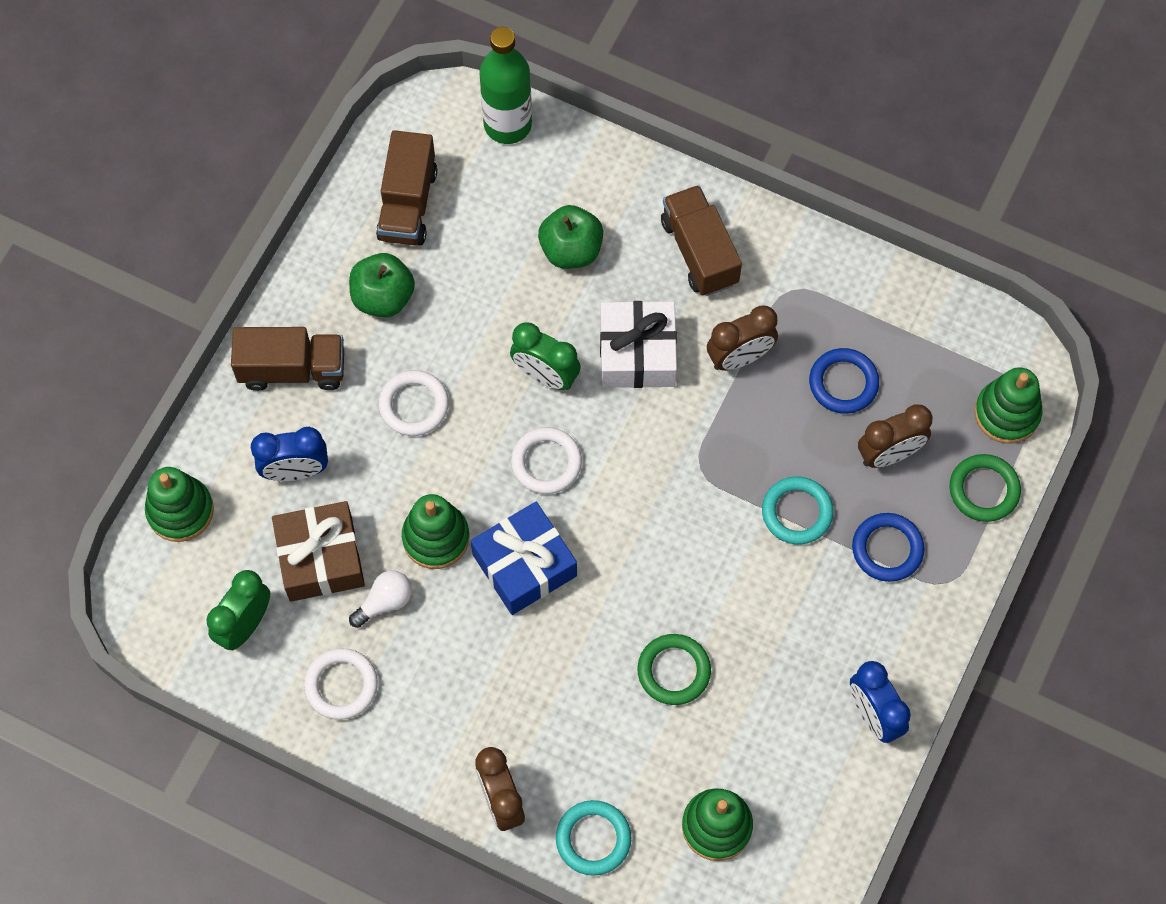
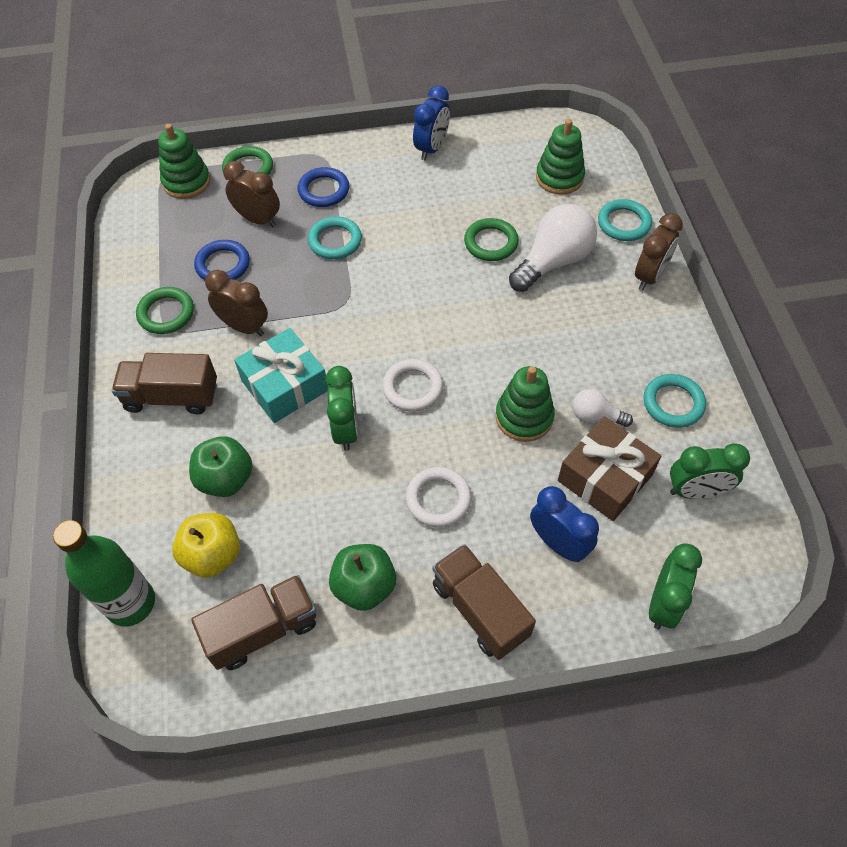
camera: 125 degrees left, 10 degrees down
(180, 511) = (663, 604): green stacking toy -> green clock
(341, 685) = (673, 403): white ring -> turquoise ring
(503, 202) = (212, 555): none -> yellow apple
(524, 565) = (496, 355): blue gift -> none
(597, 715) = (553, 262): none -> white light bulb
(637, 353) = (284, 385): white gift -> turquoise gift
(699, 252) = (171, 396): brown truck -> brown truck turned 60 degrees clockwise
(812, 297) = (166, 313): none -> green ring

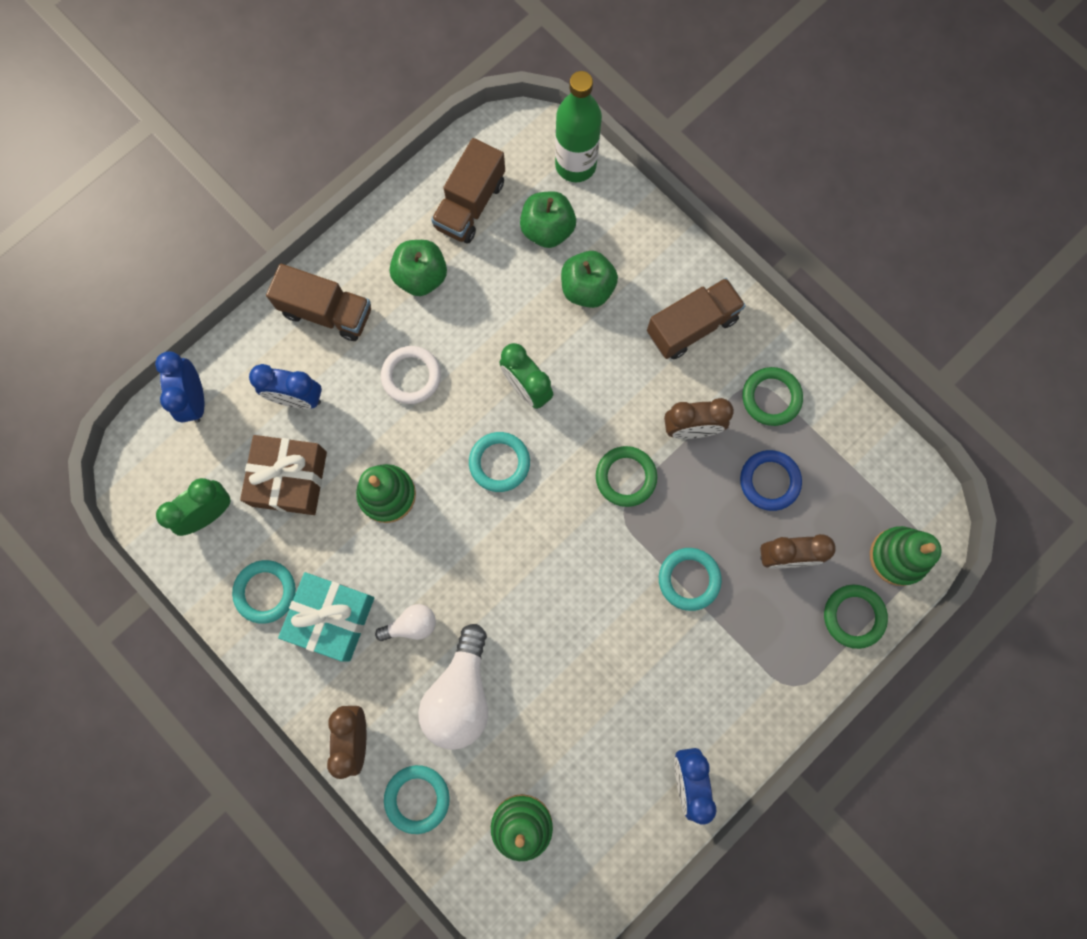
camera: 145 degrees right, 20 degrees up
(212, 555) = (547, 230): yellow apple -> green apple
(284, 385) = (608, 395): turquoise gift -> turquoise gift (331, 618)
(324, 190) = (752, 638): blue ring -> none
(412, 388) = (499, 463): white ring -> turquoise ring
(491, 243) = (536, 679): green ring -> green ring (626, 477)
(596, 416) = (326, 534): white light bulb -> white light bulb (411, 625)
(663, 604) = (195, 399): green clock -> blue clock

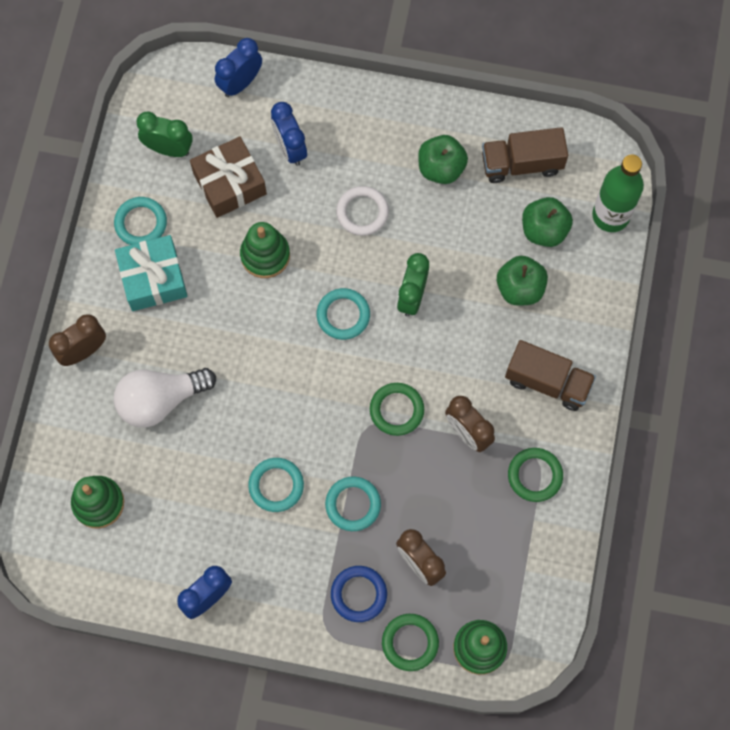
camera: 55 degrees right, 5 degrees down
(327, 312) = (367, 124): brown truck -> none
(411, 625) = (185, 335): white light bulb -> none
(417, 798) = (70, 420): turquoise ring -> turquoise ring (276, 485)
(769, 481) = (469, 515): blue ring -> blue ring (358, 594)

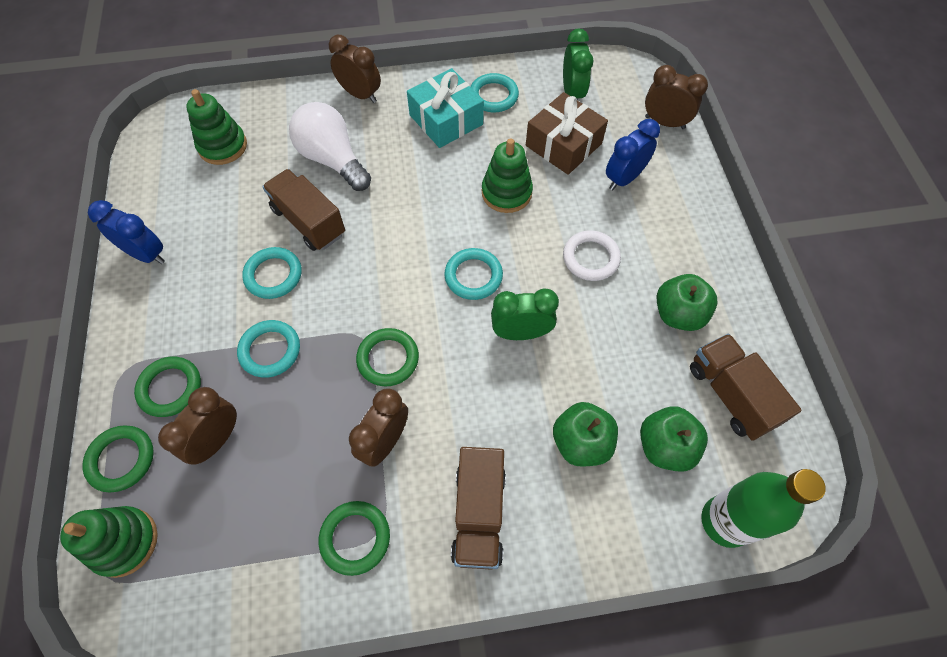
camera: 70 degrees right, 10 degrees down
(228, 440) = (309, 221): none -> brown truck
(240, 83) = (664, 122): blue clock -> brown clock
(358, 594) = (170, 388): blue ring -> green ring

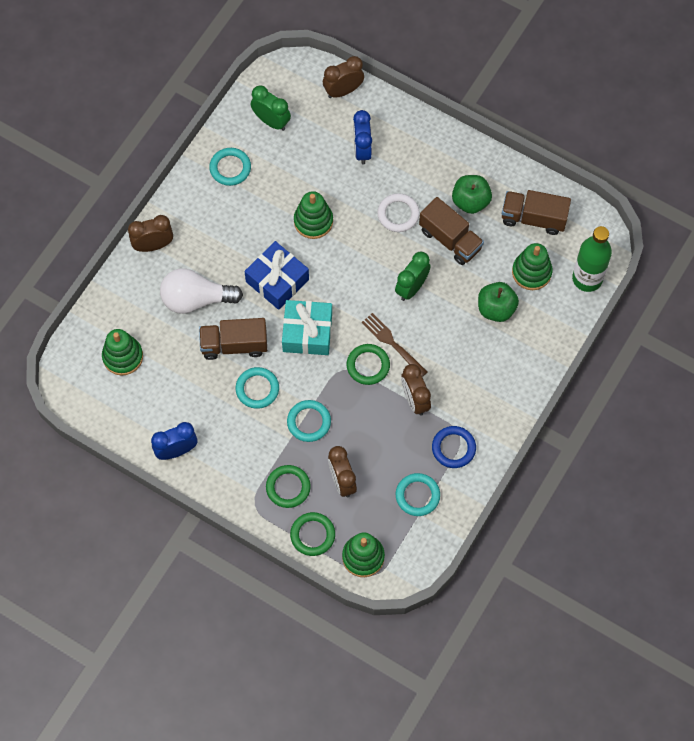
camera: 50 degrees left, 5 degrees up
(355, 538) = (453, 448): green ring -> blue ring
(413, 208) = (277, 280): none -> blue gift
(436, 364) = (392, 343): none -> brown fork
(446, 120) = (224, 211): turquoise gift -> turquoise gift (307, 332)
(473, 276) = (354, 284): turquoise ring -> turquoise ring (417, 495)
(478, 514) = (490, 384): brown truck -> brown truck (450, 239)
(563, 145) = (307, 161): brown gift -> none
(665, 446) = (531, 272): green apple -> green stacking toy

